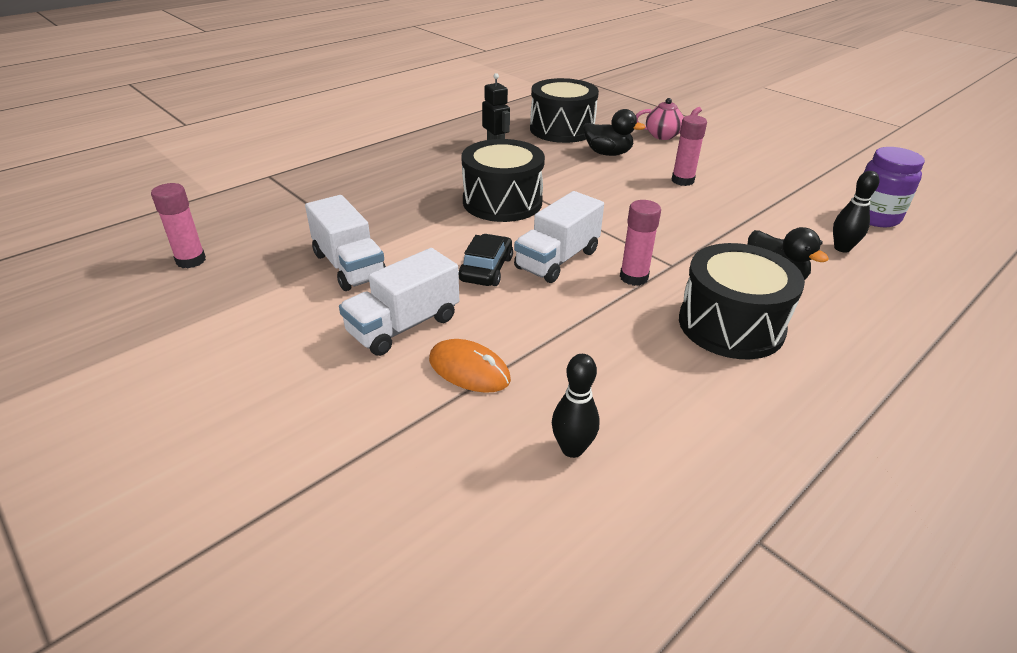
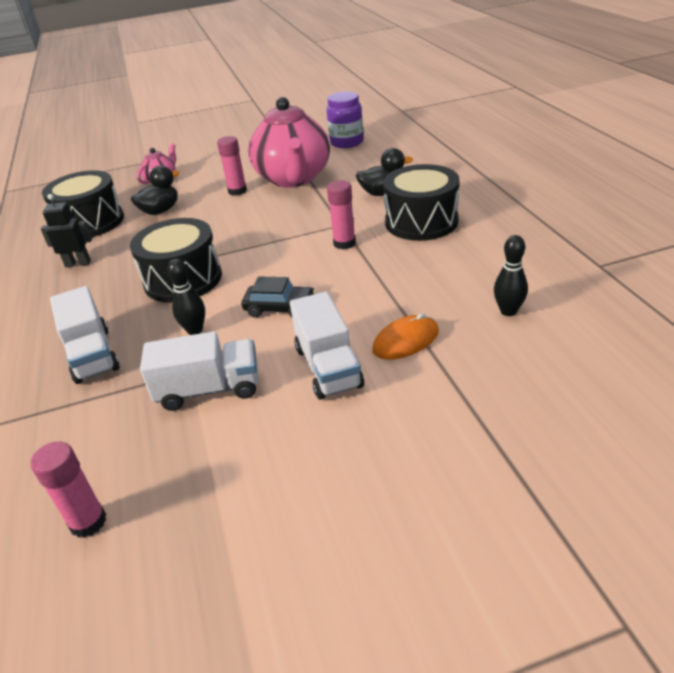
camera: 60 degrees left, 0 degrees up
(486, 269) = (280, 308): black car -> black car turned 150 degrees clockwise
(557, 259) = (295, 270): white truck -> white truck (92, 355)
(743, 205) = (293, 178): none -> pink teapot
(842, 248) = (370, 162): black bowling pin -> black bowling pin (195, 330)

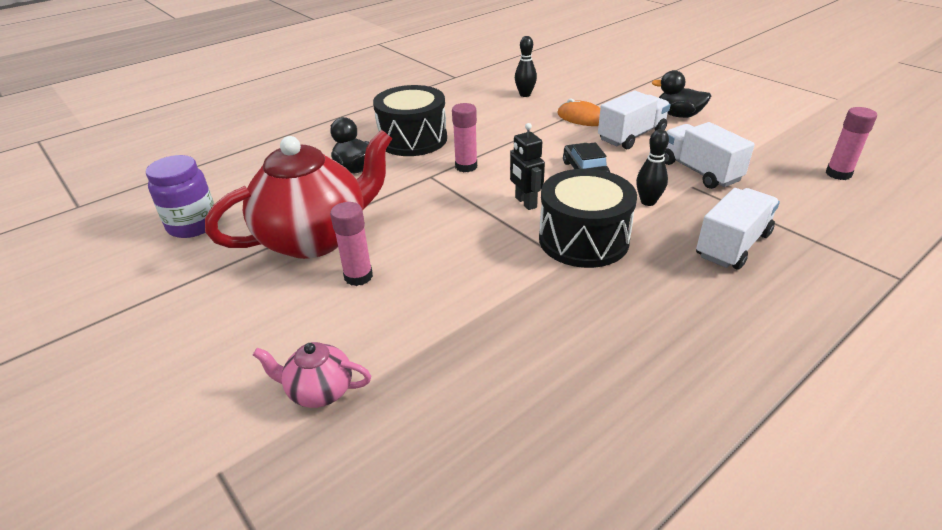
camera: 115 degrees left, 0 degrees up
(78, 263) = (613, 352): black robot -> black robot (525, 202)
(91, 222) = (500, 411): black drum -> none
(160, 211) = (436, 335): black duck -> black duck (678, 115)
(293, 178) = (315, 238): pink teapot -> red teapot

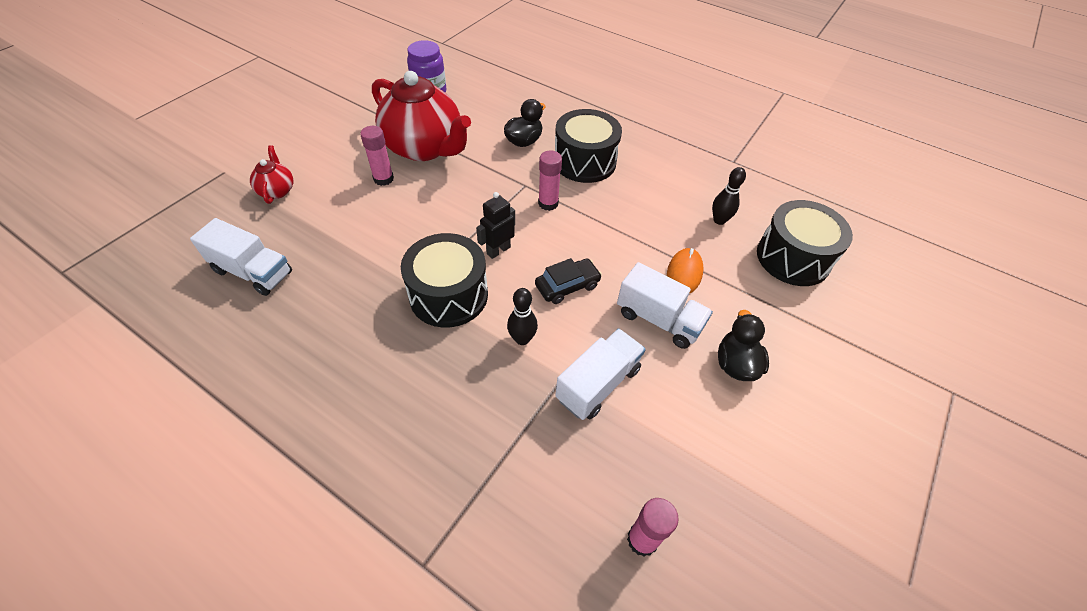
camera: 70 degrees right, 15 degrees up
(319, 391) = (277, 190): pink teapot -> red teapot
(576, 77) = (793, 258): none -> black drum
(732, 245) = (459, 409): white truck -> white truck (253, 272)

